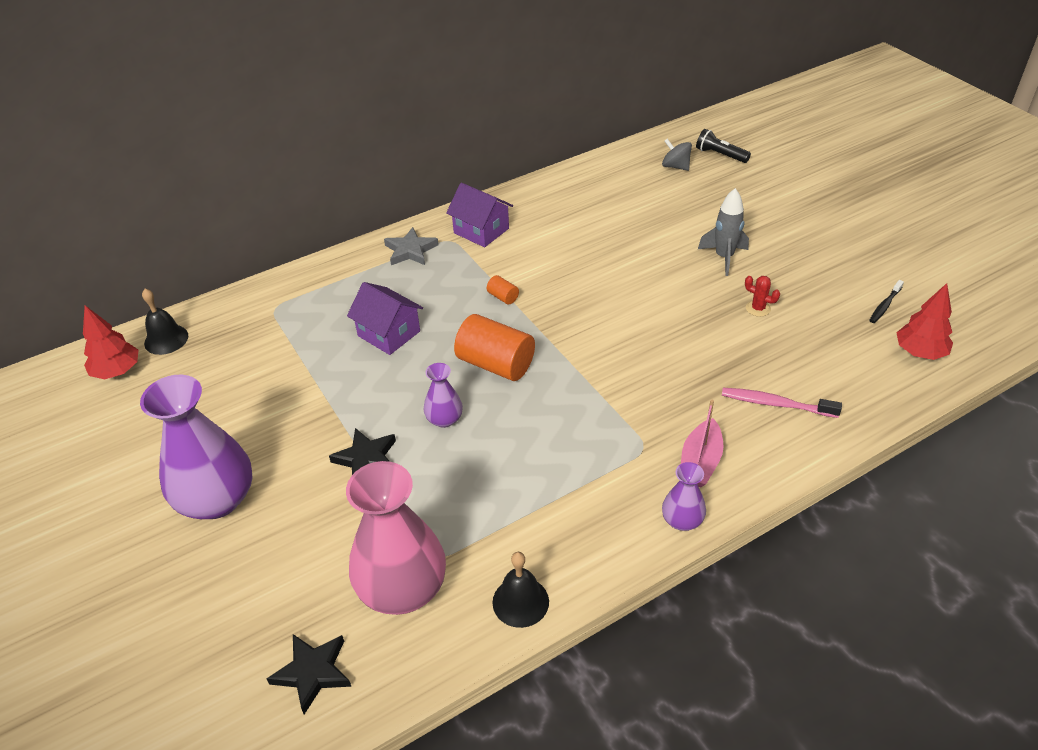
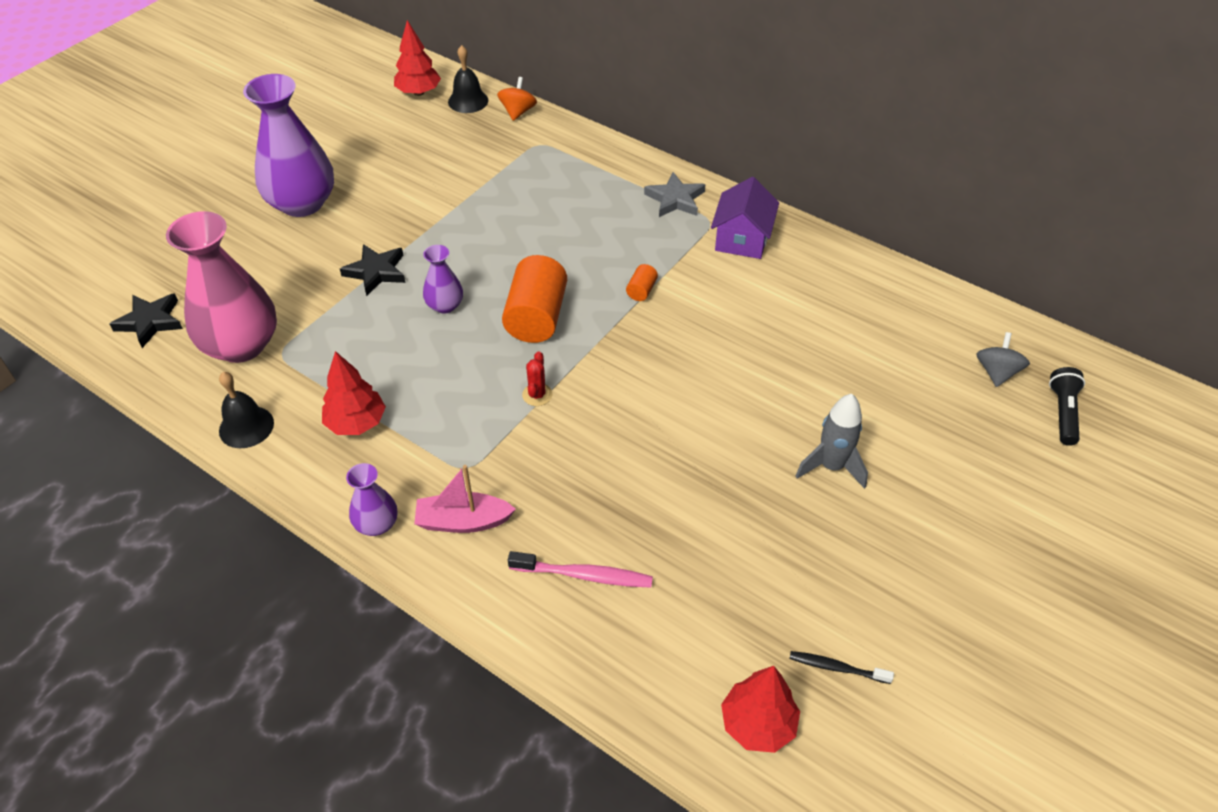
camera: 65 degrees right, 5 degrees up
(215, 310) = (518, 112): none -> orange spinning top
(389, 333) = (543, 228): purple house -> none
(558, 512) = (356, 423): none -> red tree
(758, 308) = (749, 523): red cactus -> red cactus (537, 395)
(776, 404) = (583, 575): pink toothbrush -> pink toothbrush turned 105 degrees clockwise

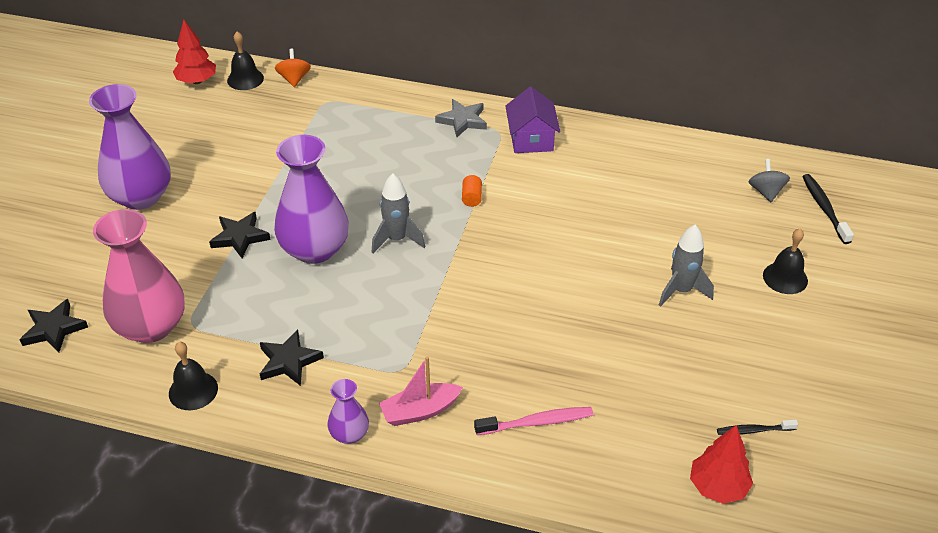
camera: 20 degrees left, 5 degrees down
(356, 423) = (289, 361): red tree -> black star
(445, 305) = (315, 249): purple vase -> purple vase, size x2.07
(536, 317) = (397, 239): orange cylinder -> grey rocket
(537, 395) = (429, 299): red cactus -> none
(969, 487) = (785, 278): none -> black bell
(1063, 413) = (824, 209): black flashlight -> black toothbrush

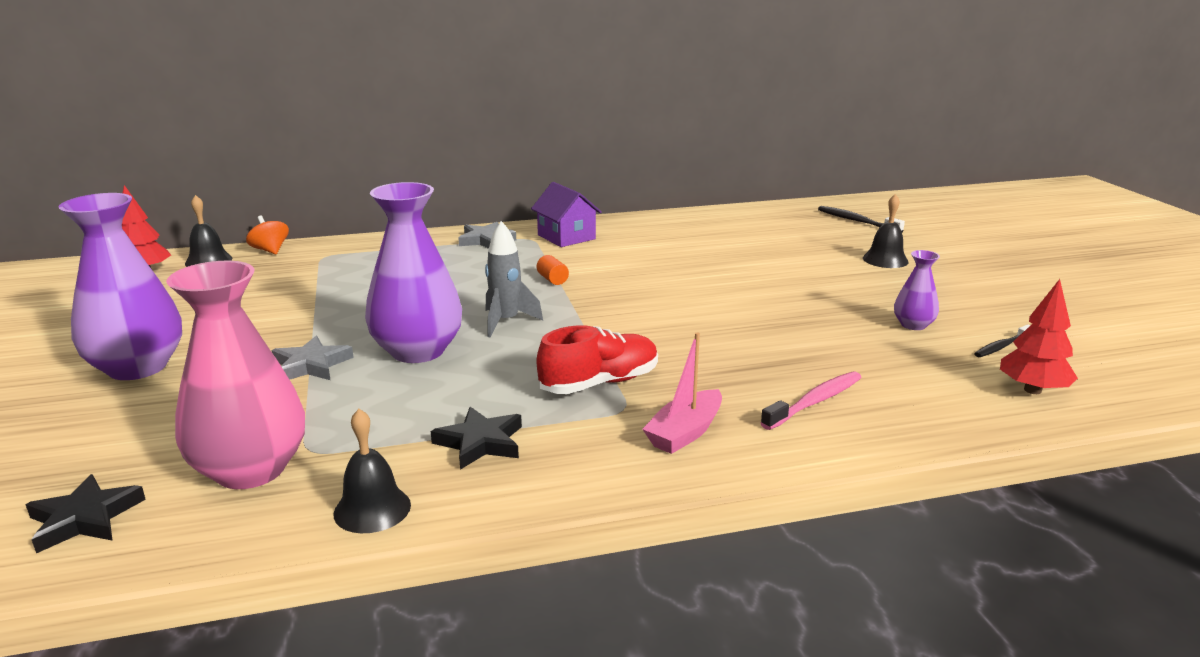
camera: 30 degrees left, 20 degrees down
(240, 237) = (311, 365): black star -> grey star
(349, 434) = (627, 478): purple vase -> purple vase (913, 325)
(406, 336) = (600, 383): none -> red shoe
(681, 291) = (817, 286): grey rocket -> none
(766, 192) = (802, 223): grey spinning top -> none

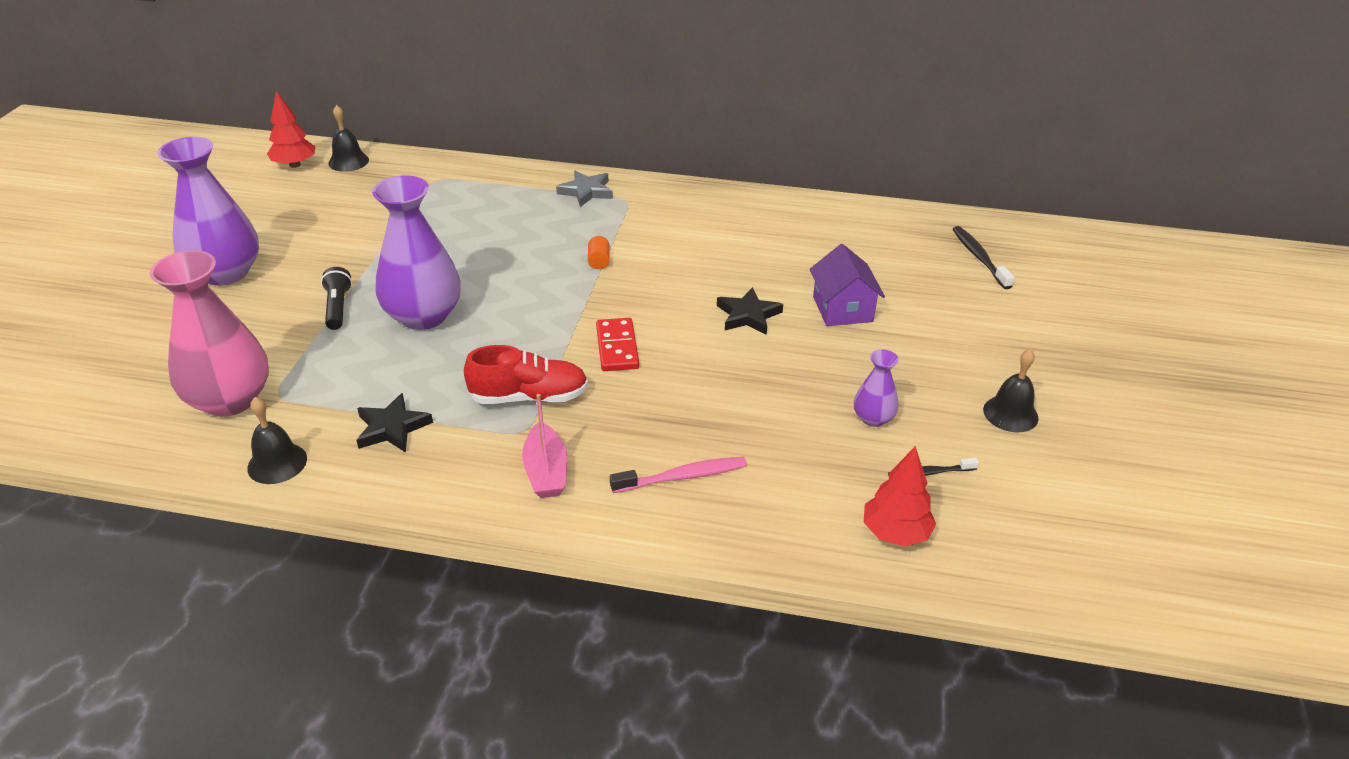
camera: 25 degrees right, 15 degrees up
(85, 518) = (113, 407): black star -> black star (748, 315)
(270, 250) = (402, 160): orange spinning top -> none
(311, 365) = (338, 307): grey star -> black flashlight
(506, 322) = (516, 303): grey rocket -> none
(566, 237) = (661, 206): purple house -> purple house (842, 309)
(641, 330) = (617, 347): none -> red domino
(685, 433) = (546, 471): pink boat -> pink boat turned 75 degrees counterclockwise
(885, 260) = (946, 323): black bell -> black bell (1010, 413)

